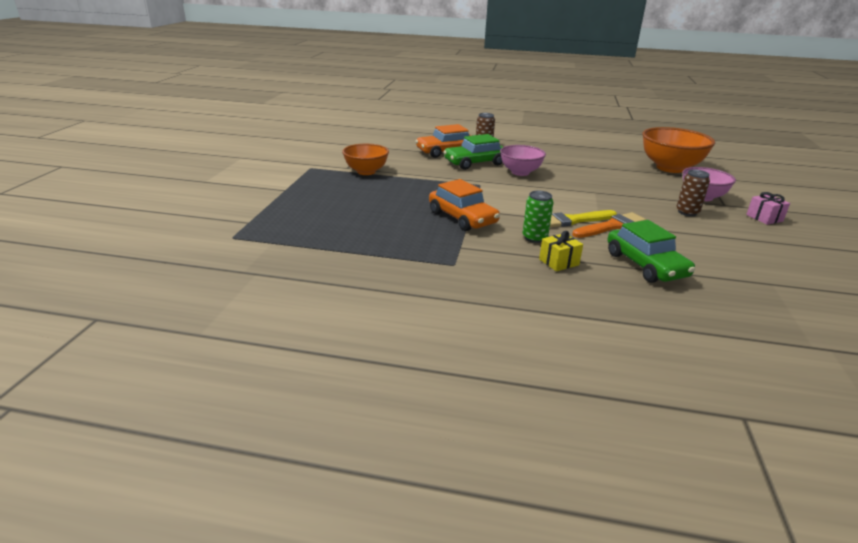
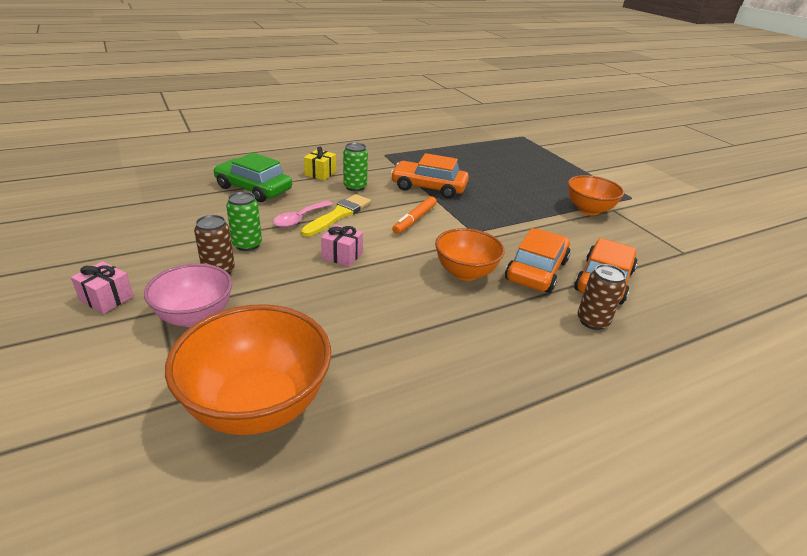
camera: 140 degrees right, 5 degrees up
(475, 163) = (536, 270): green car -> orange car
(513, 201) = (414, 219): none -> orange marker
(520, 172) = (465, 273): pink bowl -> orange bowl
(593, 198) = (342, 255): none -> pink gift
(611, 226) = (299, 219): orange brush -> pink spoon
(663, 221) = (247, 244): none -> green can

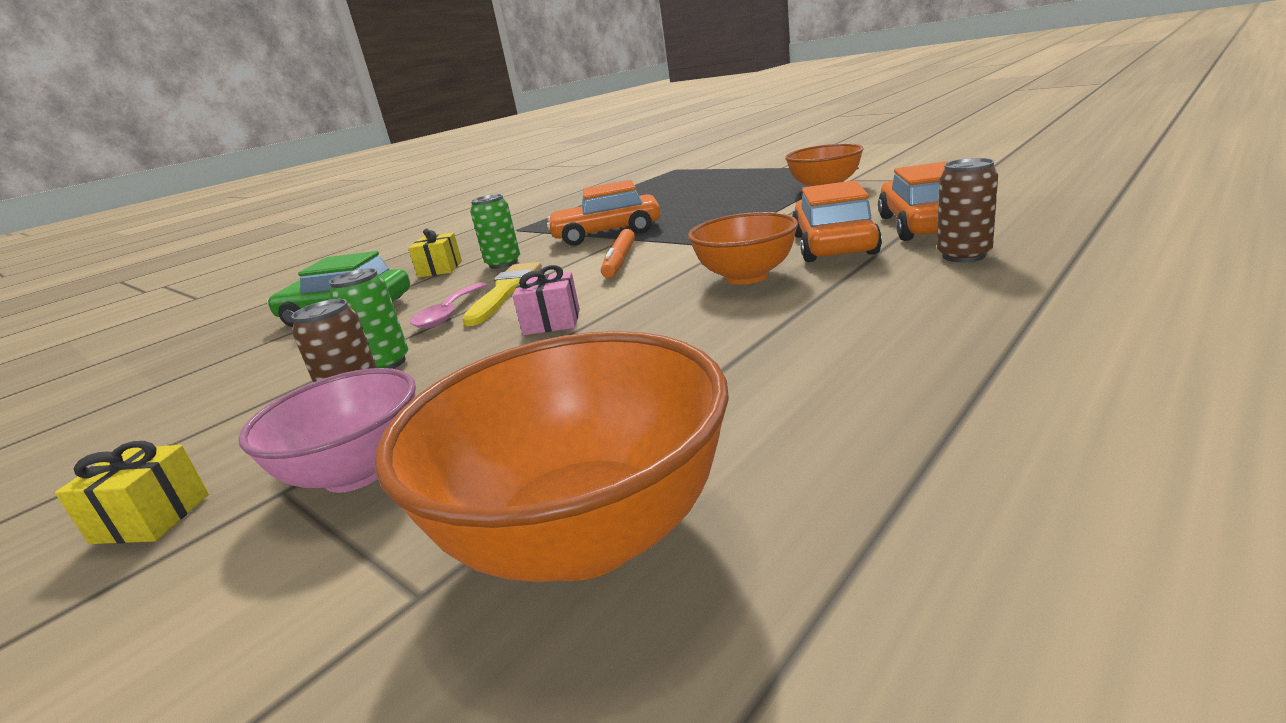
camera: 15 degrees left, 10 degrees down
(106, 298) = (151, 518): pink gift -> yellow gift

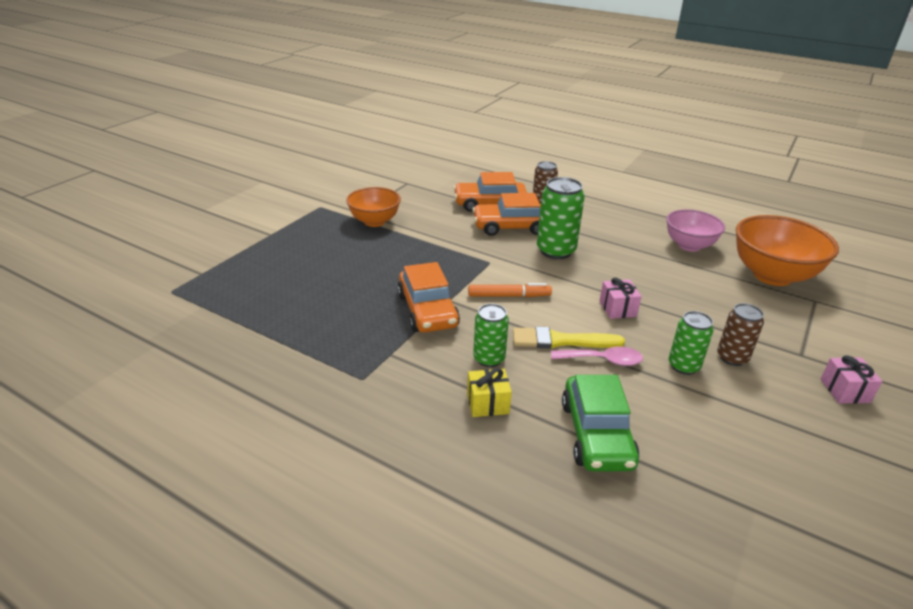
camera: 105 degrees left, 10 degrees up
(151, 518) = (845, 391): yellow gift -> pink gift
(357, 472) = (777, 335): pink bowl -> pink bowl (689, 245)
(746, 277) = (555, 251): orange bowl -> green can

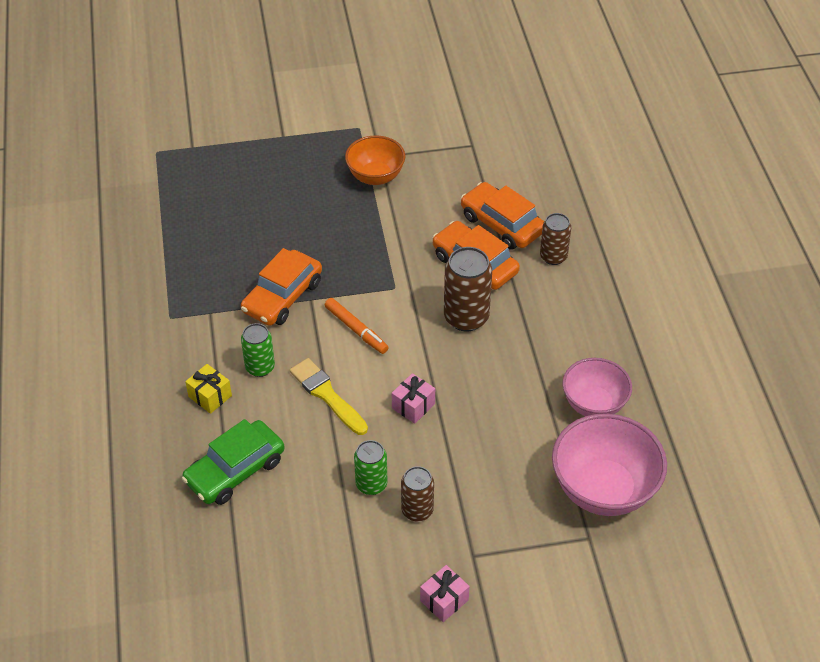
camera: 50 degrees right, 15 degrees up
(555, 251) = (466, 317): green can -> brown can
(603, 360) = (327, 432): pink spoon -> none
(772, 276) = (603, 489): orange bowl -> pink bowl

